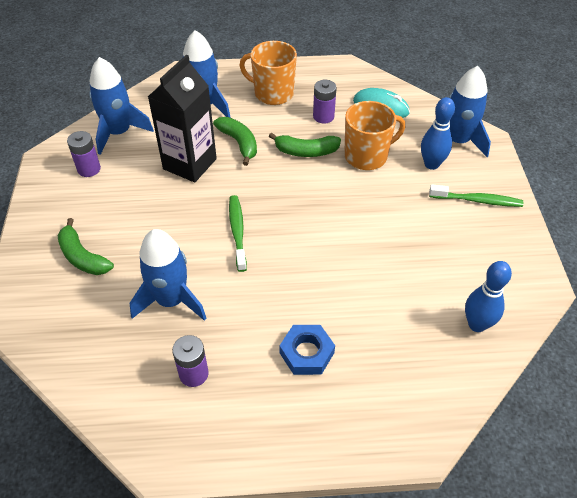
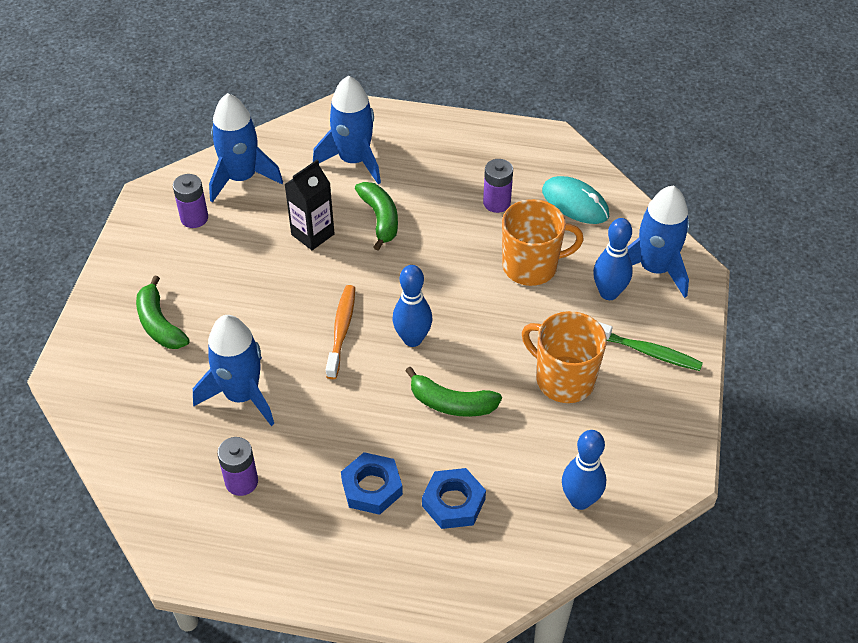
camera: 15 degrees right, 0 degrees up
(190, 164) = (313, 234): black carton -> black carton, size x0.64
(237, 231) = (341, 330): green toothbrush -> orange toothbrush
(273, 93) = (444, 159): orange mug -> orange mug (563, 379)
(297, 227) = (412, 339): none -> blue bowling pin
(306, 151) = (458, 245): green banana -> green banana (451, 403)
(378, 350) = (453, 502): none -> blue nut

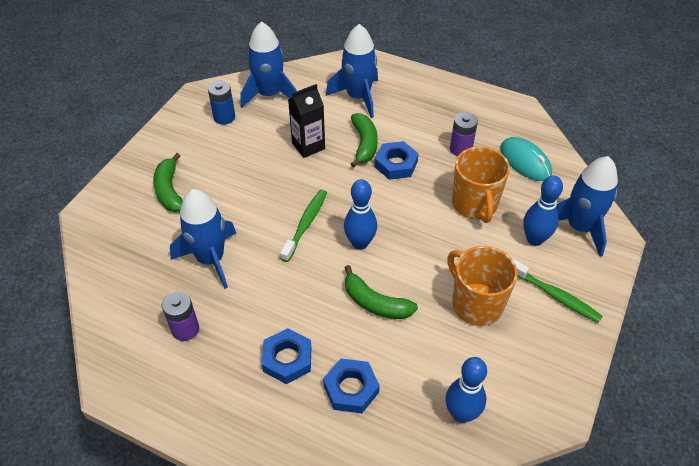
camera: 15 degrees right, 0 degrees up
(194, 218) = (224, 117): purple battery -> blue battery
(341, 330) = (306, 224): orange toothbrush -> green toothbrush
(425, 236) = (396, 164): none -> blue nut
(531, 266) = (475, 204): orange mug -> orange mug turned 75 degrees clockwise

